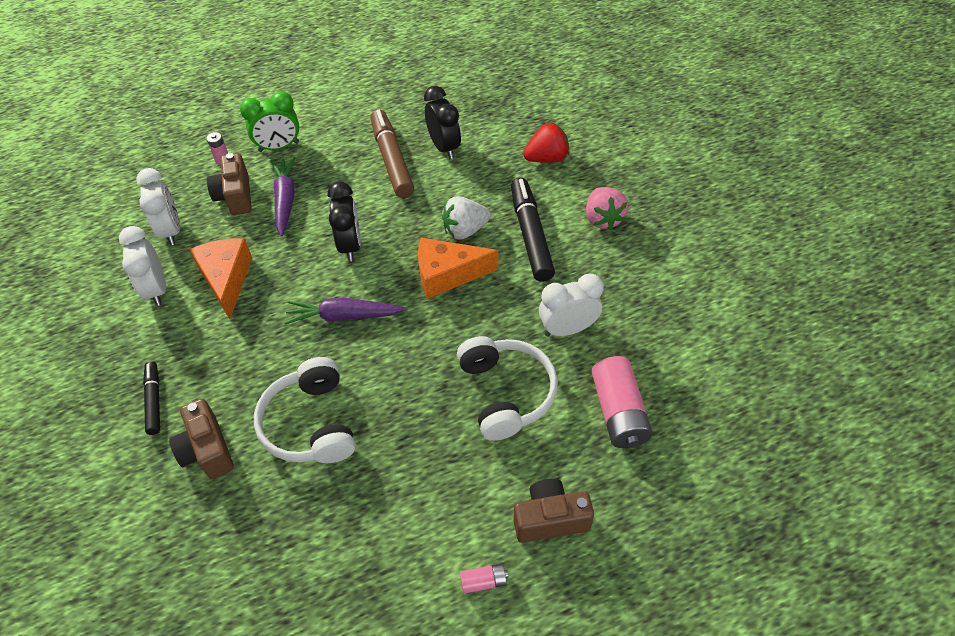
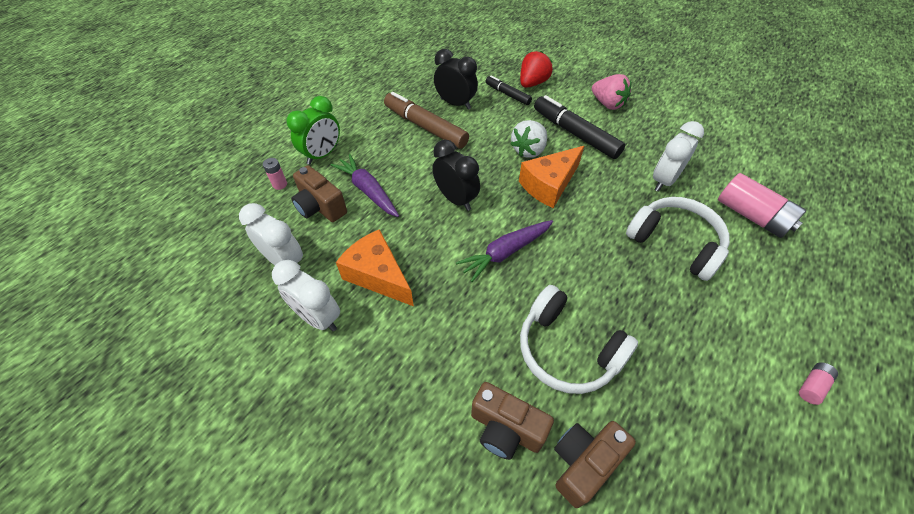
camera: 35 degrees left, 0 degrees up
(154, 401) = (412, 417): black marker -> black marker (507, 94)
(550, 519) = (797, 311): brown camera -> brown camera (583, 463)

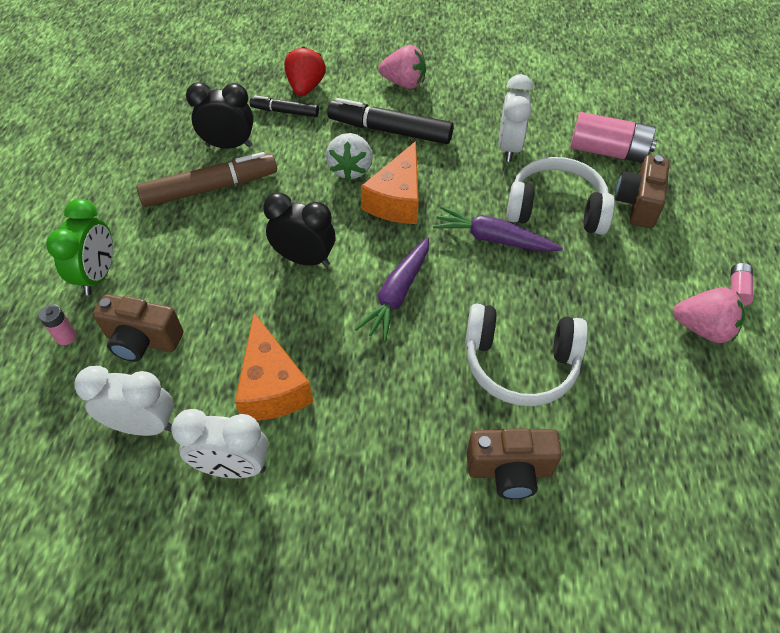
camera: 30 degrees left, 0 degrees up
(368, 191) = (191, 295): purple carrot -> purple carrot (493, 239)
(378, 275) = (272, 386): orange cheese -> orange cheese turned 120 degrees counterclockwise
(425, 127) = (210, 188): brown marker -> brown marker turned 150 degrees clockwise
(583, 463) = (597, 461): brown camera -> brown camera (638, 204)
(754, 403) = (702, 328): none -> pink strawberry

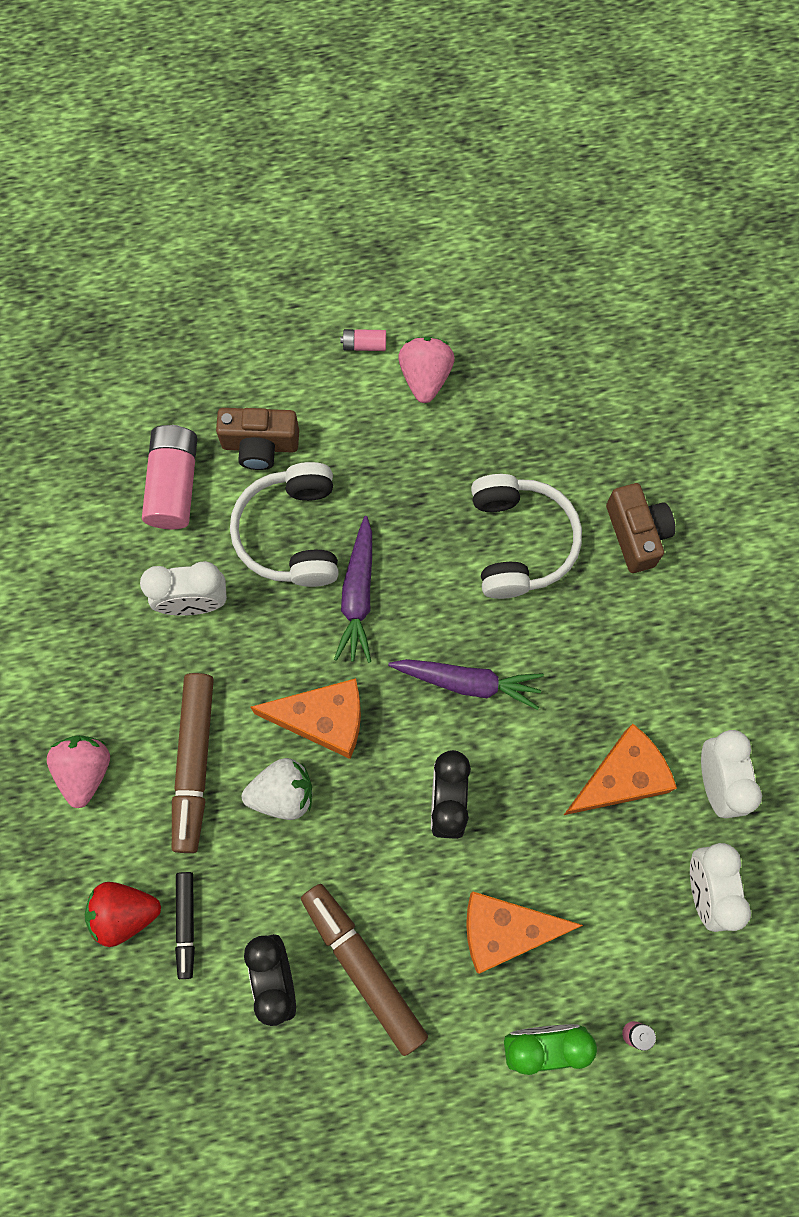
camera: 105 degrees left, 20 degrees up
(143, 341) = (611, 941): brown camera -> none
(191, 273) = (505, 930): none -> orange cheese
(390, 130) = (194, 763): black marker -> brown marker

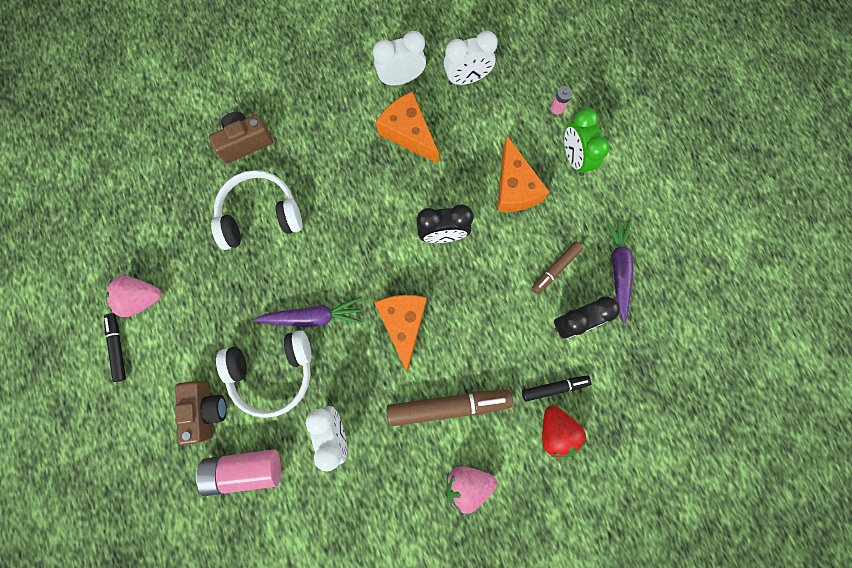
camera: 100 degrees left, 5 degrees up
(282, 793) = (457, 341): white strawberry -> none
(363, 967) = (555, 269): brown marker -> brown marker, size x0.56
(364, 345) = (118, 347): pink battery -> black marker
(467, 682) = (362, 234): purple carrot -> purple carrot (618, 269)

